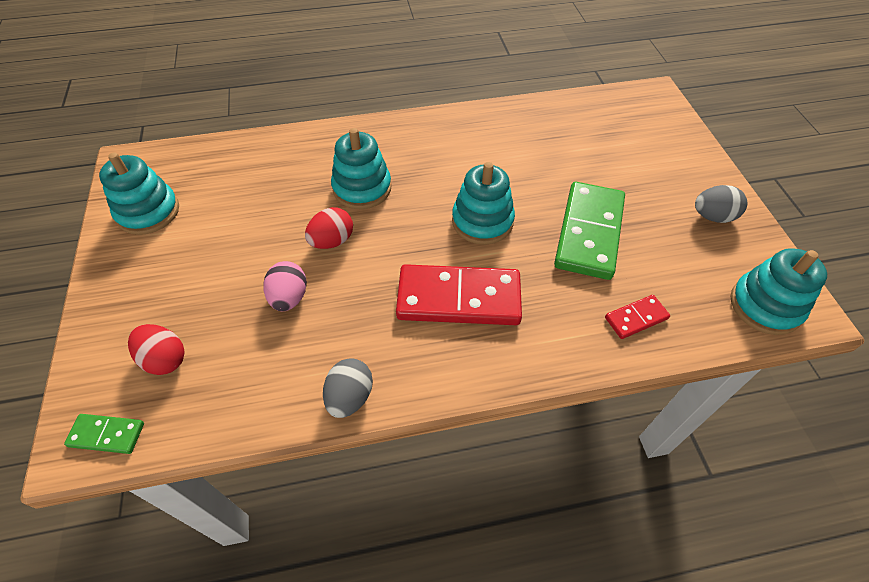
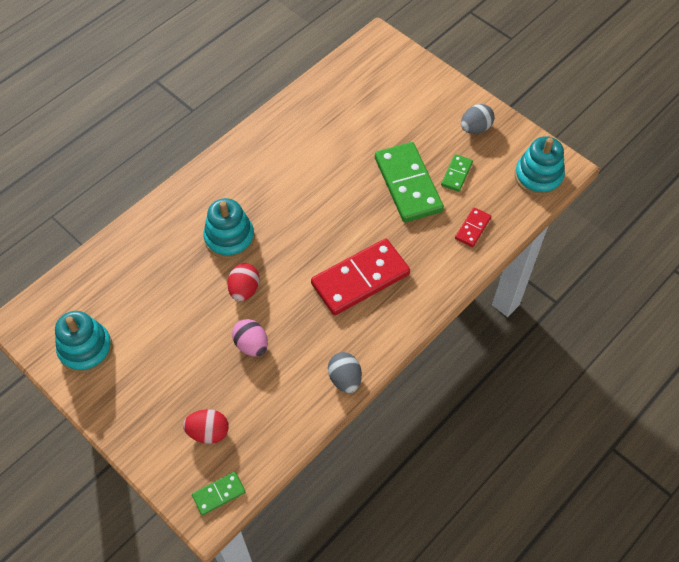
camera: 35 degrees left, 5 degrees up
(482, 221) = (334, 215): turquoise stacking toy -> none
(656, 251) = (456, 174): none -> green domino

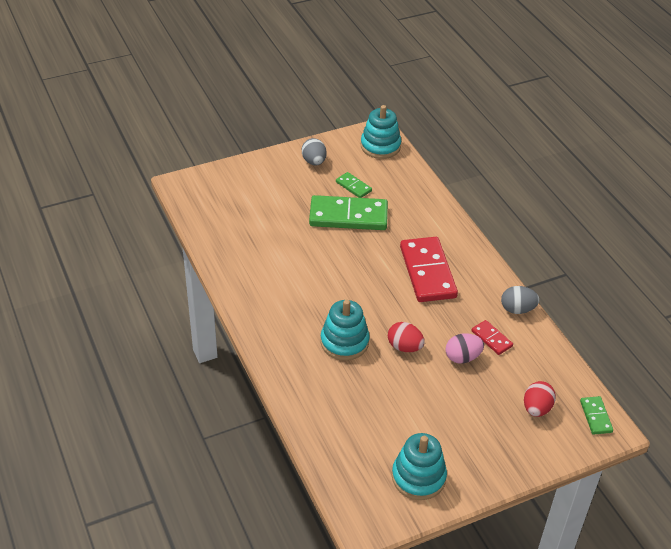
camera: 70 degrees left, 15 degrees down
(473, 228) = (410, 195): red domino -> red domino (491, 339)

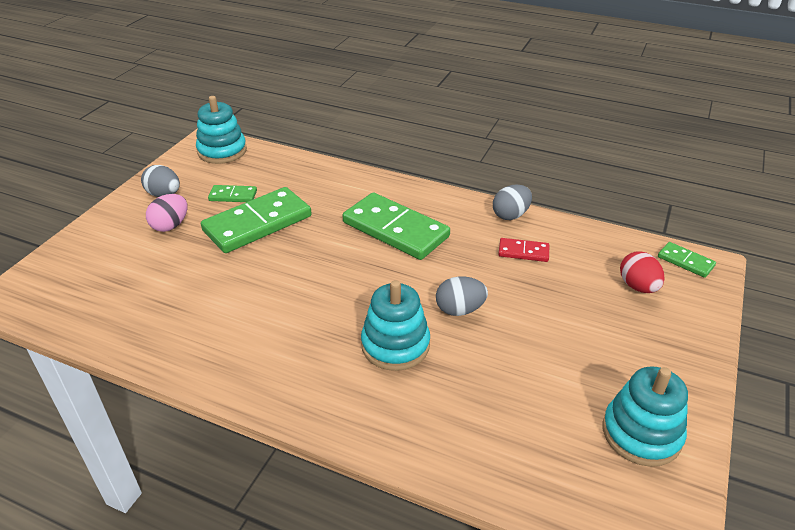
camera: 40 degrees left, 5 degrees down
(404, 347) = (459, 310): red egg -> grey egg
(427, 272) = (395, 230): red domino -> green domino
(462, 357) = (522, 284): pink egg -> pink egg (170, 225)

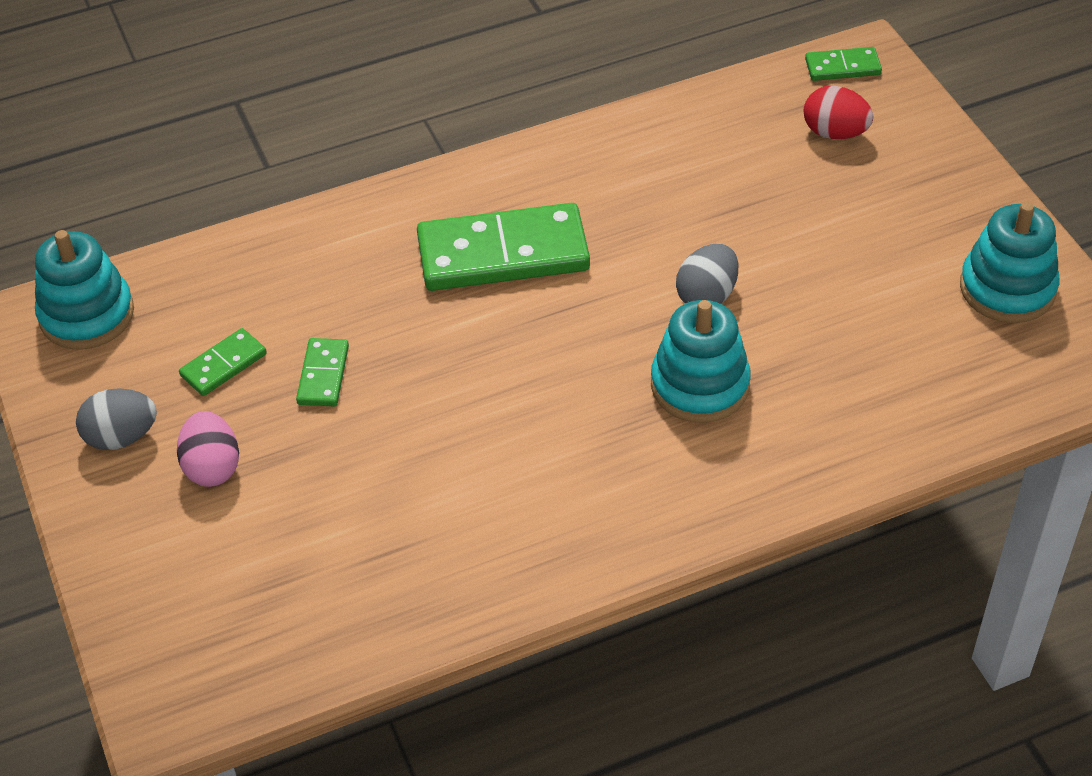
camera: 45 degrees left, 10 degrees up
(257, 223) = (323, 375): green domino -> green domino, size x0.47
(510, 215) = (603, 136): grey egg -> none
(523, 252) = (678, 175): red domino -> none

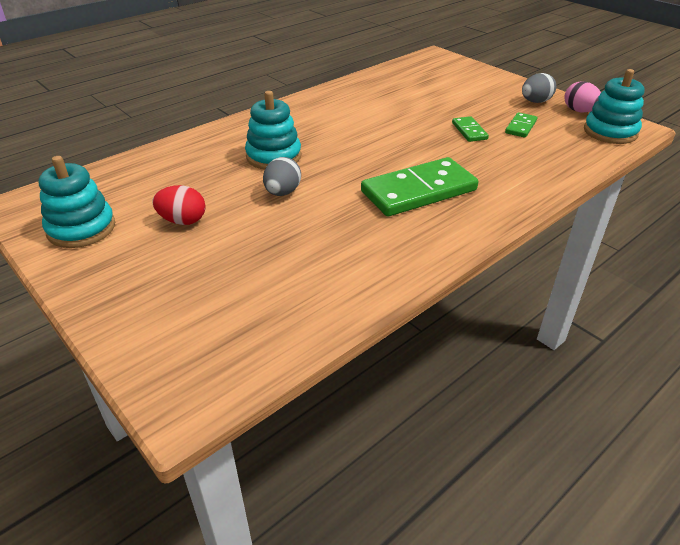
camera: 160 degrees right, 10 degrees down
(212, 467) = (486, 100): pink egg -> pink egg (579, 111)
(835, 133) = (208, 312): red egg -> red egg (183, 221)
(842, 67) = (205, 382): green domino -> none

